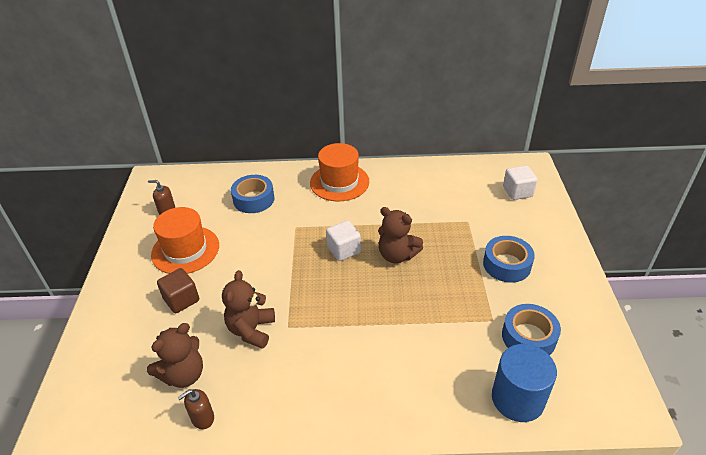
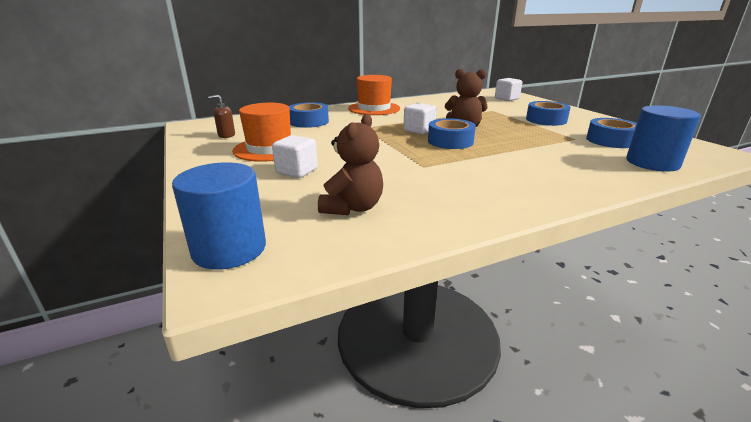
camera: 25 degrees left, 15 degrees down
(76, 397) = (229, 249): none -> blue cylinder
(181, 300) = (297, 171): brown cube -> white cube
(202, 418) = (409, 227): brown soap dispenser -> none
(251, 330) = (391, 173): brown teddy bear -> none
(354, 284) = (450, 141): none -> blue tape

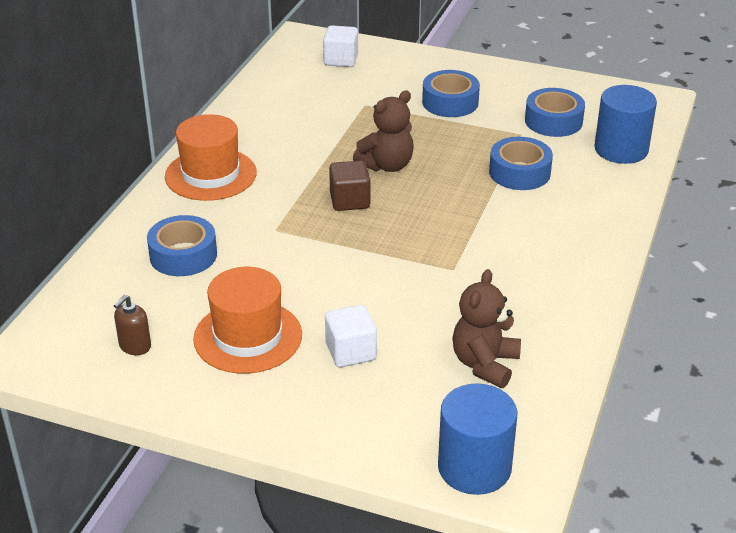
camera: 45 degrees left, 10 degrees up
(353, 208) = (485, 364): brown teddy bear -> brown teddy bear turned 135 degrees counterclockwise
(419, 130) = (350, 201): white cube -> brown cube
(450, 141) = (414, 206): blue tape -> blue tape (519, 172)

